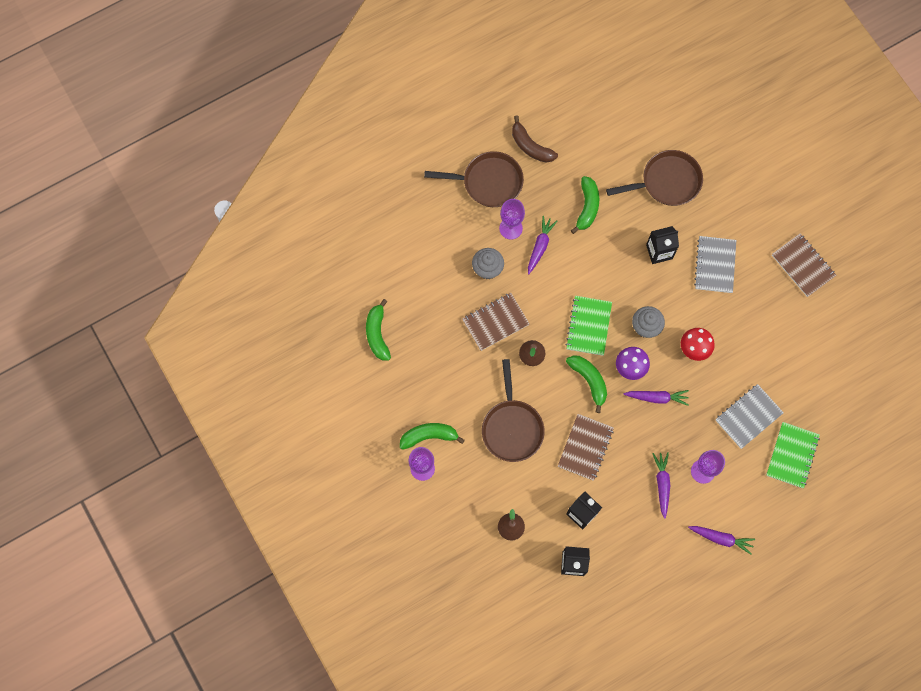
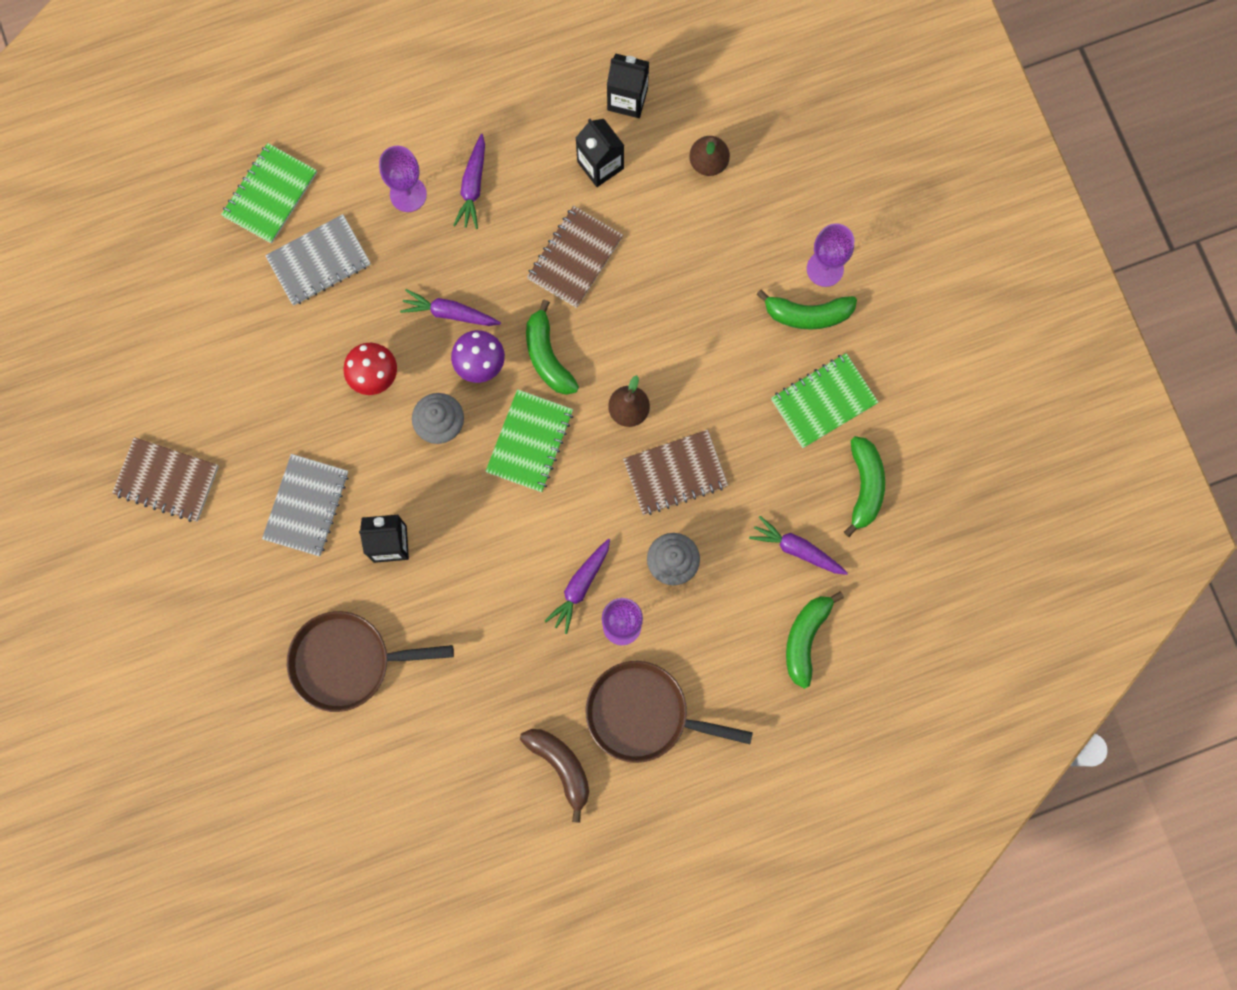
camera: 170 degrees left, 5 degrees up
(410, 382) = (823, 401): none -> green notebook
(512, 427) = (679, 306): brown pan -> none
(587, 207) = (489, 640): green banana -> green banana (805, 638)
(721, 538) = (406, 97): purple carrot -> purple carrot (797, 549)
(803, 265) = (167, 480): brown notebook -> brown notebook turned 45 degrees counterclockwise

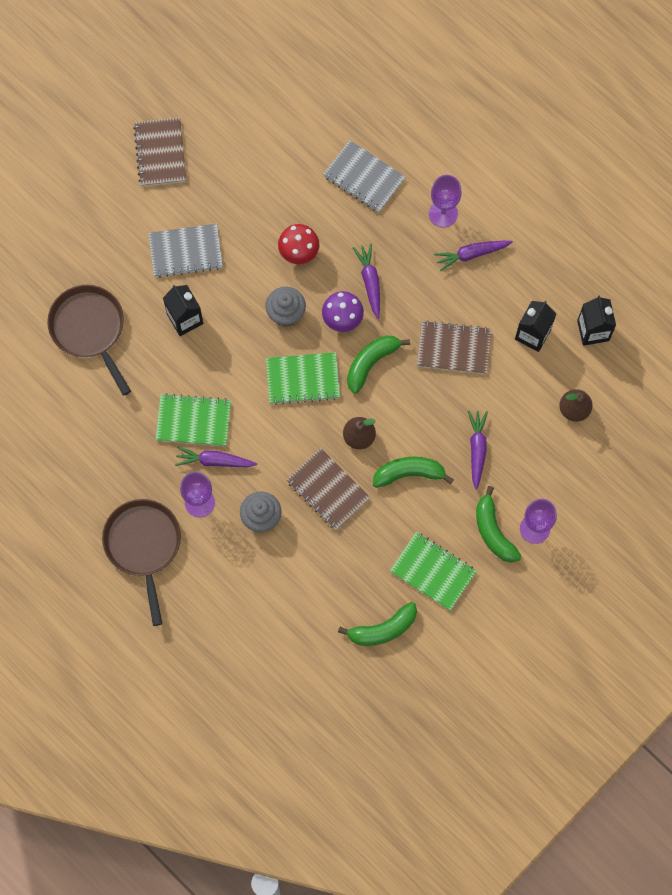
camera: 65 degrees right, 5 degrees down
(270, 194) = (396, 122): green notebook -> green notebook (193, 421)
(561, 766) = (81, 505): brown banana -> none
(797, 549) = (313, 601): purple carrot -> purple carrot (477, 449)
(805, 638) = (250, 635): green banana -> green banana (409, 473)

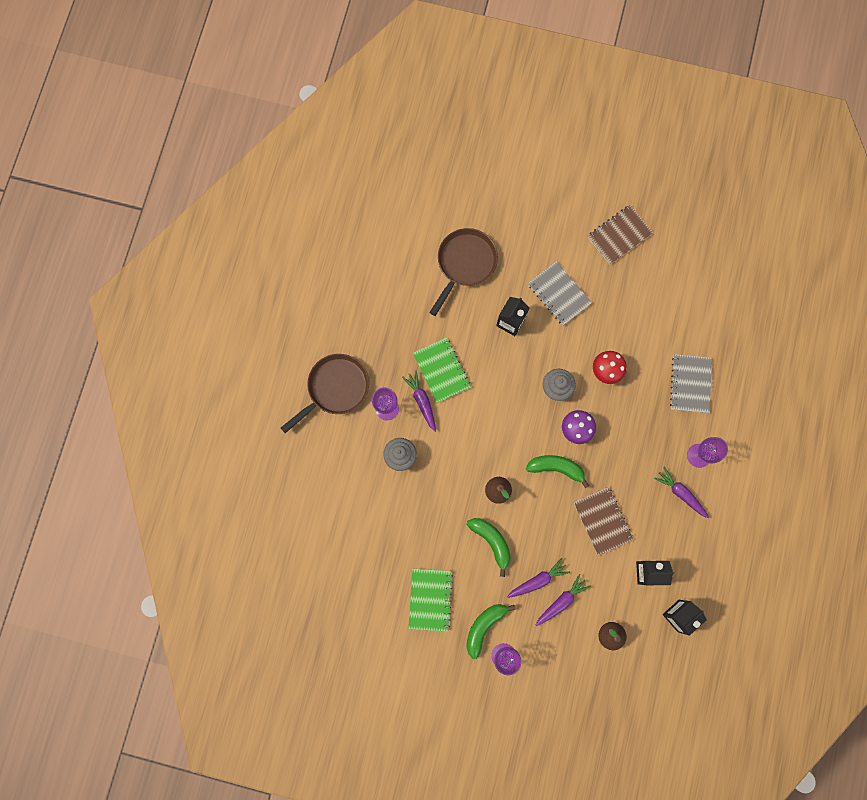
camera: 60 degrees right, 5 degrees up
(303, 379) = (516, 427): green notebook -> none
(328, 490) = (446, 491): brown notebook -> none
(370, 282) = (615, 433): purple carrot -> purple carrot (561, 601)
(383, 629) = (369, 587): green banana -> none

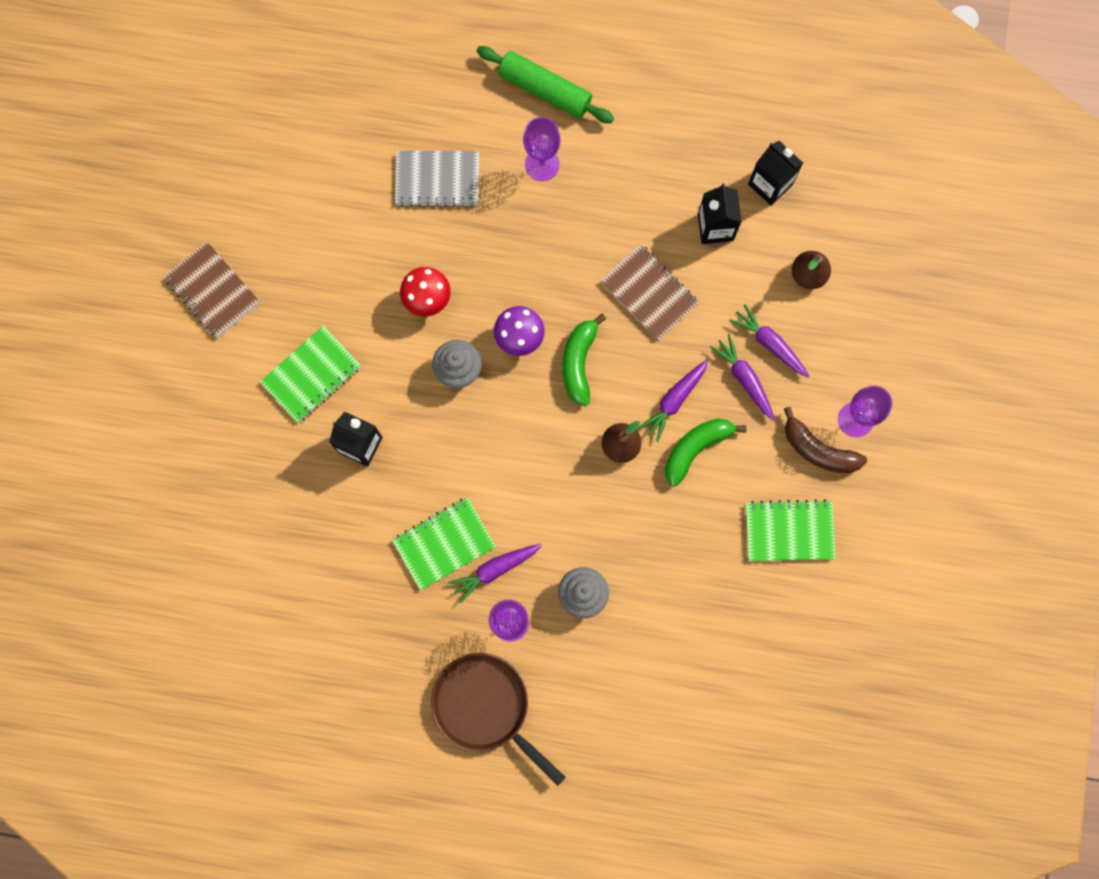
camera: 95 degrees left, 0 degrees up
(464, 264) = (270, 522): brown pan -> none
(484, 626) = (818, 450): green banana -> brown banana
(559, 294) = (311, 375): grey notebook -> green notebook
(602, 521) = (649, 293): brown notebook -> brown notebook turned 75 degrees clockwise
(681, 493) = (599, 187): purple carrot -> purple carrot (674, 401)
(753, 462) = (545, 90): none -> green rolling pin

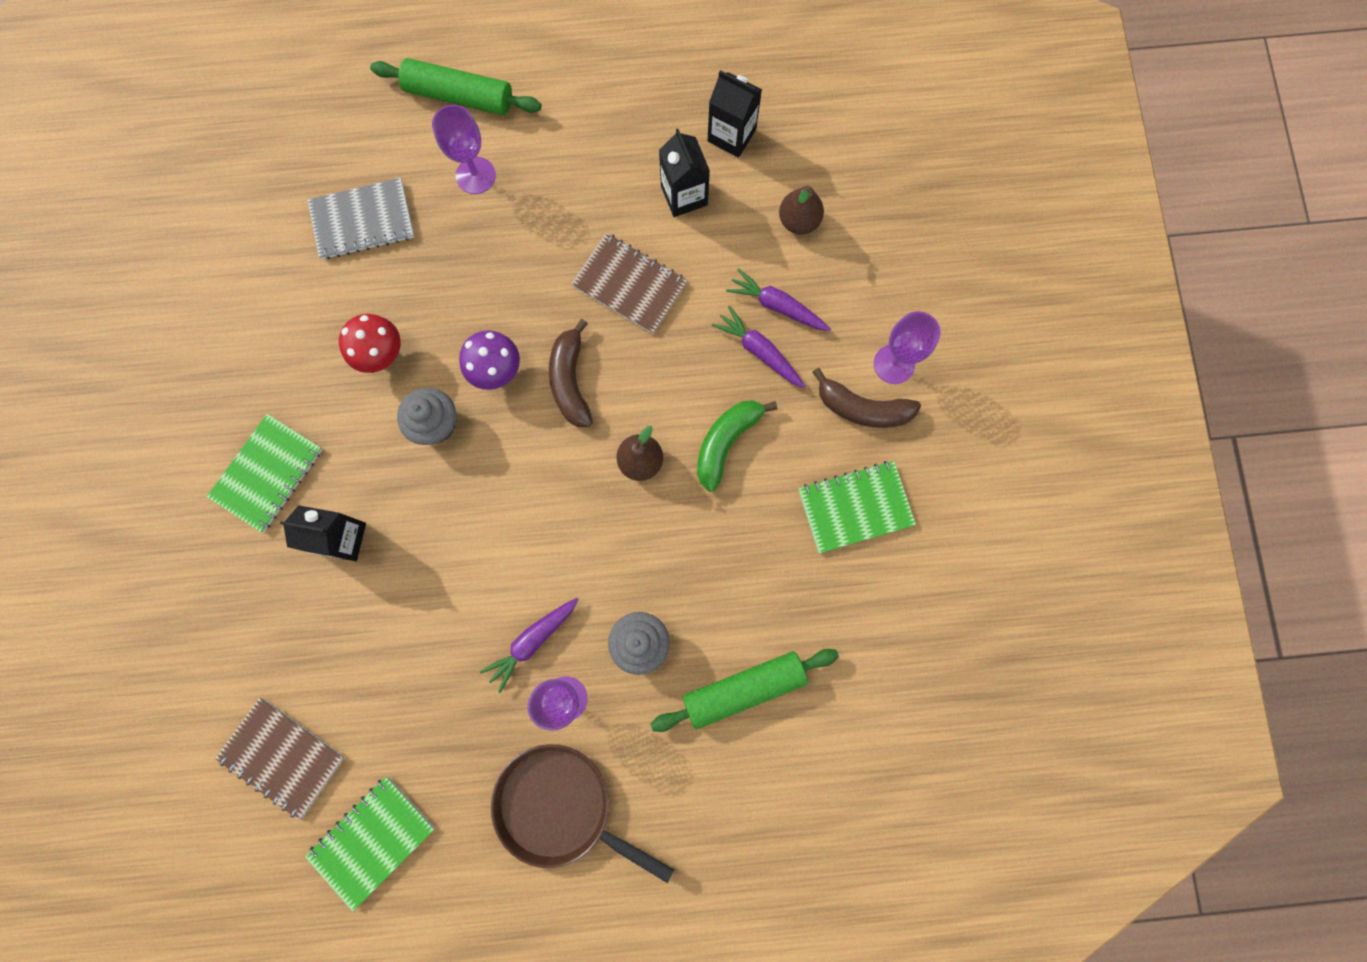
camera: 15 degrees left, 0 degrees up
(212, 291) = (132, 408): brown notebook -> brown notebook (282, 757)
(444, 543) = (466, 627): green notebook -> green notebook (372, 840)
(579, 363) = (570, 381): green banana -> brown banana
(657, 654) = (744, 689): none -> green rolling pin
(674, 401) = (688, 395): purple carrot -> none

